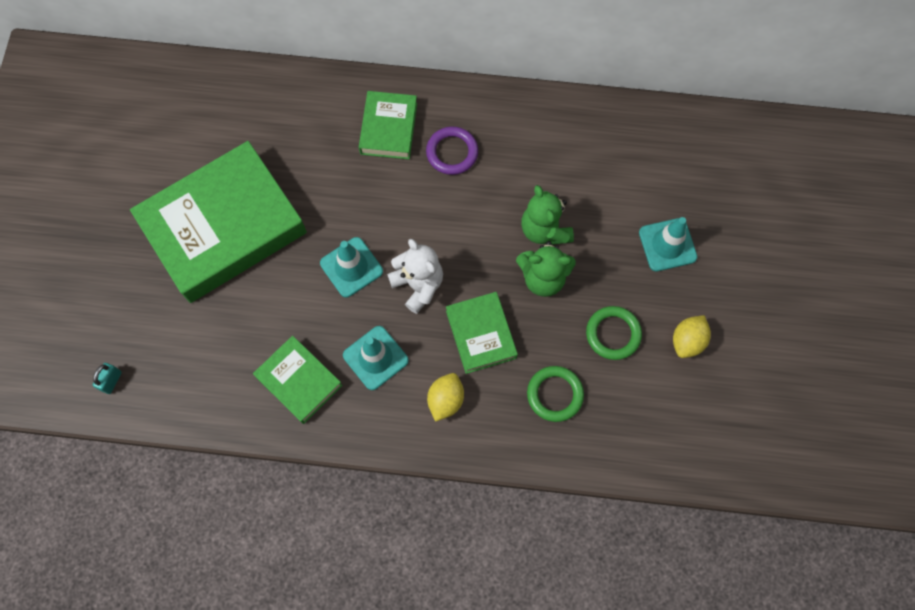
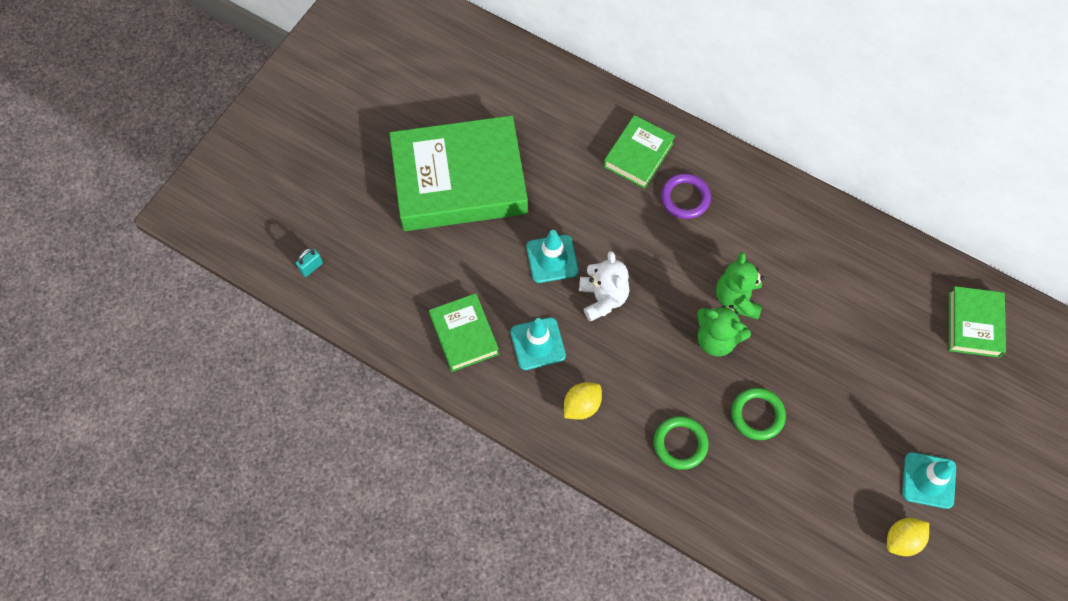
camera: 25 degrees right, 5 degrees down
(481, 334) = (638, 364): green book -> green book (973, 324)
(667, 245) = (844, 359): turquoise traffic cone -> turquoise traffic cone (928, 480)
(687, 341) = (823, 451): yellow lemon -> yellow lemon (902, 540)

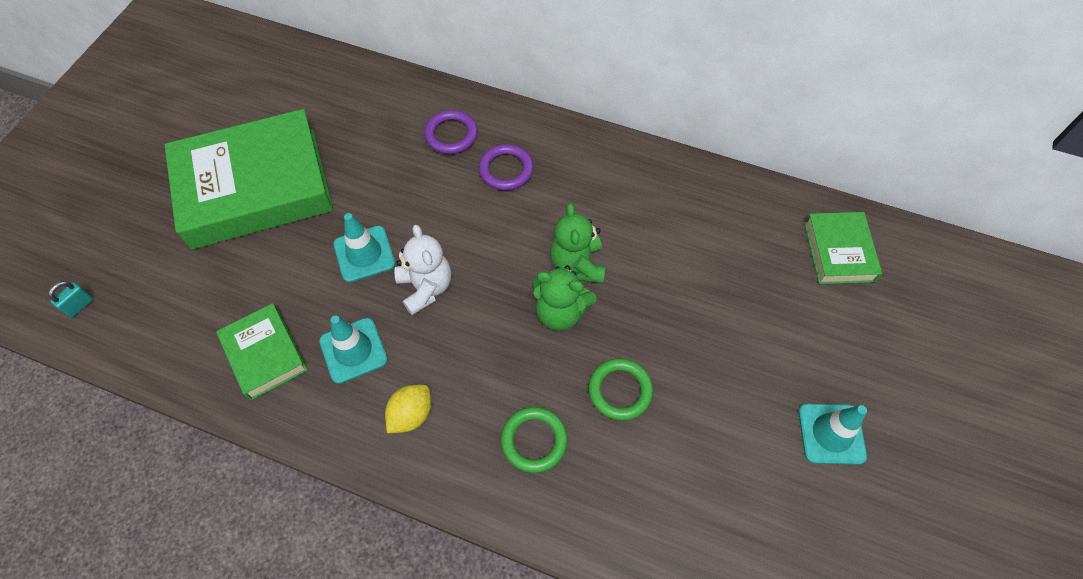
camera: 10 degrees left, 5 degrees down
(638, 155) = (451, 135): green book -> purple ring
(902, 540) = (818, 513): yellow lemon -> none

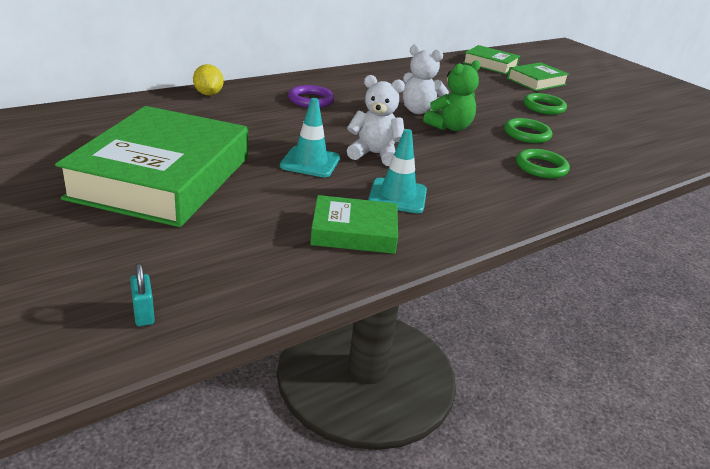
camera: 60 degrees left, 30 degrees down
(411, 415) = (481, 196): yellow lemon -> yellow lemon (208, 94)
(451, 135) = (249, 102): purple ring -> none
(577, 264) = (419, 111): green teddy bear -> white teddy bear
(737, 373) = (543, 107): none -> green ring
(831, 434) = (600, 104): turquoise traffic cone -> none
(834, 328) = (536, 81): none -> green book

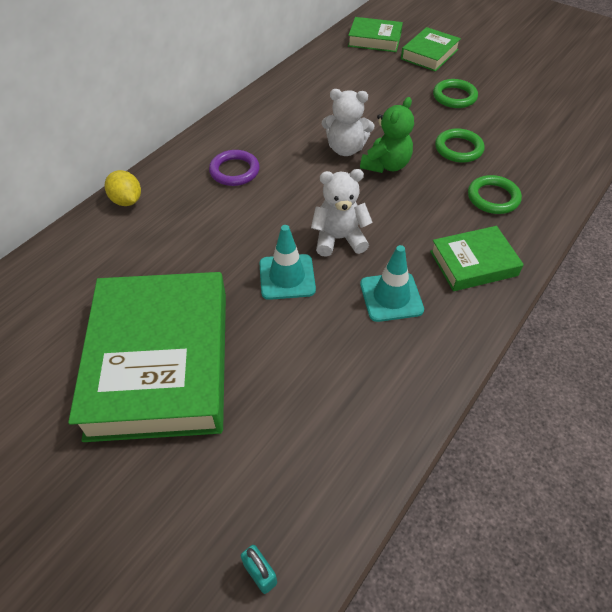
camera: 15 degrees left, 20 degrees up
(354, 232) = (379, 368): green book -> green book (473, 263)

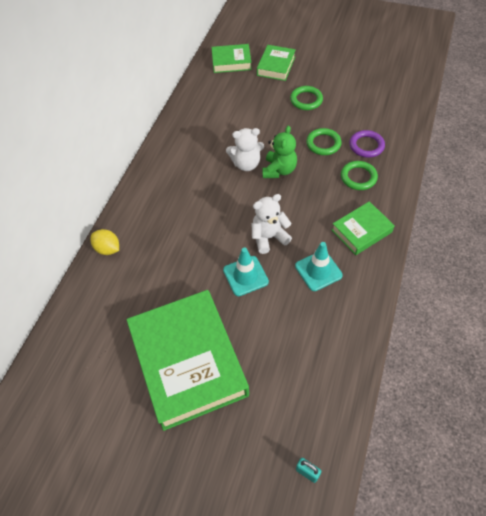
camera: 15 degrees left, 5 degrees up
(234, 171) = (175, 203): purple ring -> purple ring (366, 146)

